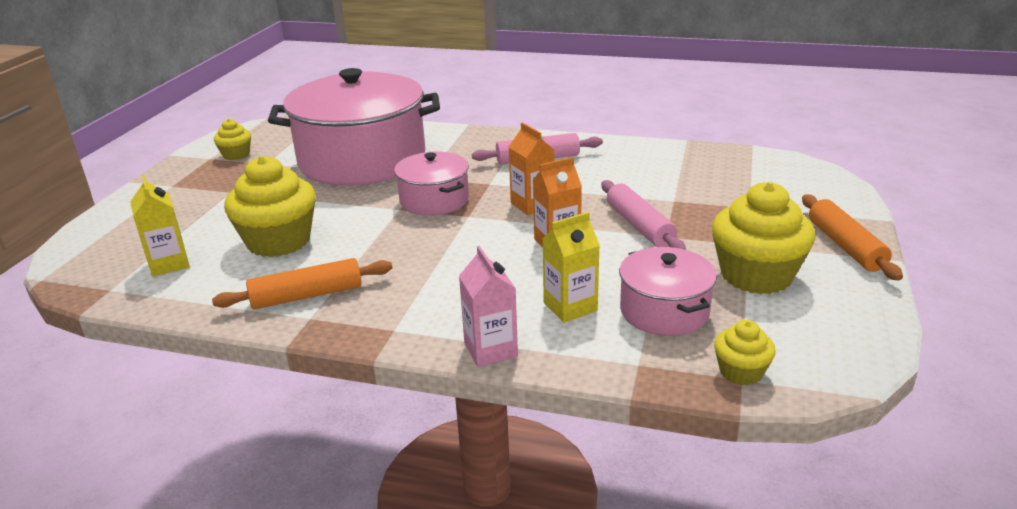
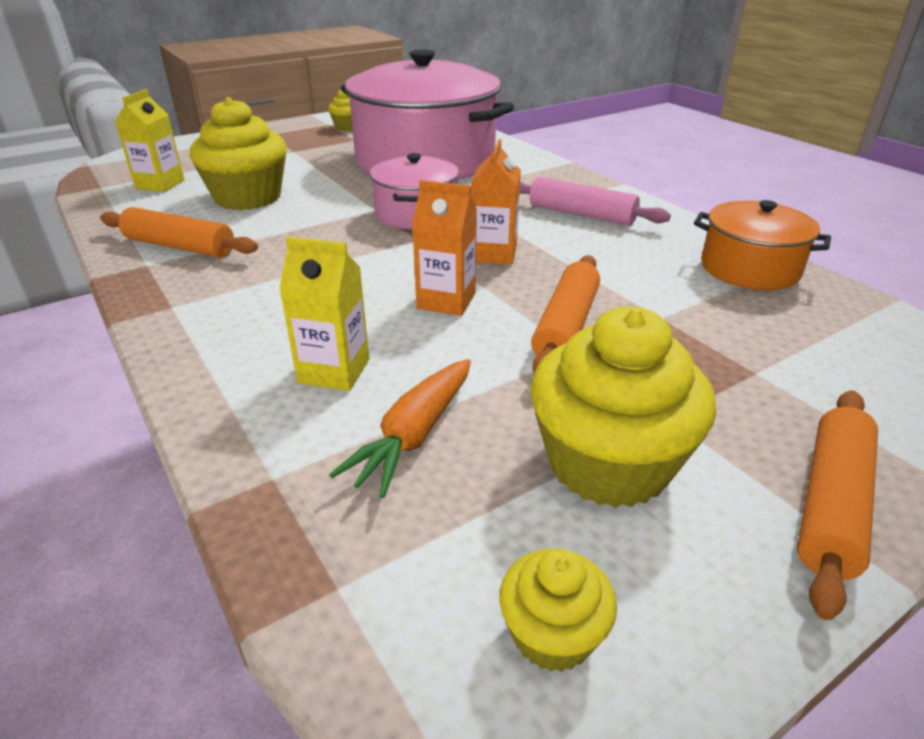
camera: 40 degrees right, 5 degrees up
(490, 350) = (192, 369): pink carton -> none
(639, 226) = (565, 326): pink rolling pin -> orange rolling pin
(664, 311) = (414, 435): pink pot -> orange carrot
(672, 156) = (749, 268): none -> orange pot
(741, 372) = (353, 577): yellow cupcake -> yellow cupcake (552, 634)

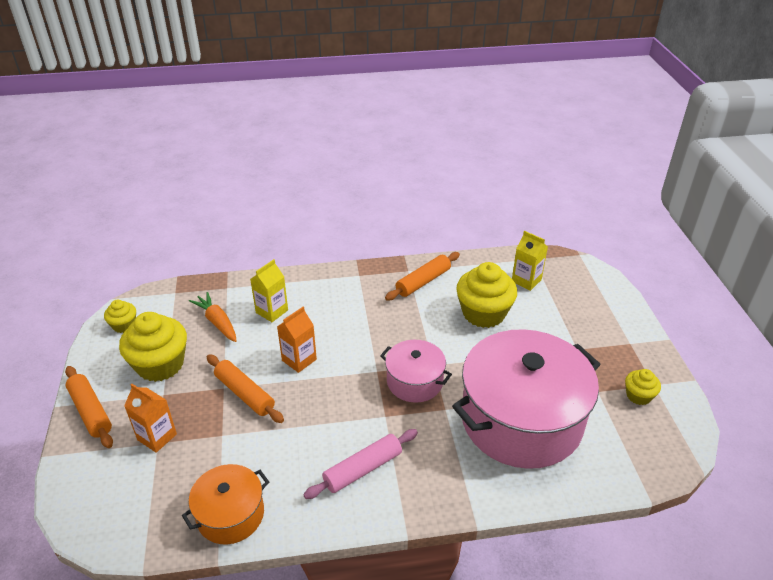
camera: 115 degrees right, 5 degrees up
(493, 254) = (335, 397): orange carton -> orange carton (157, 437)

